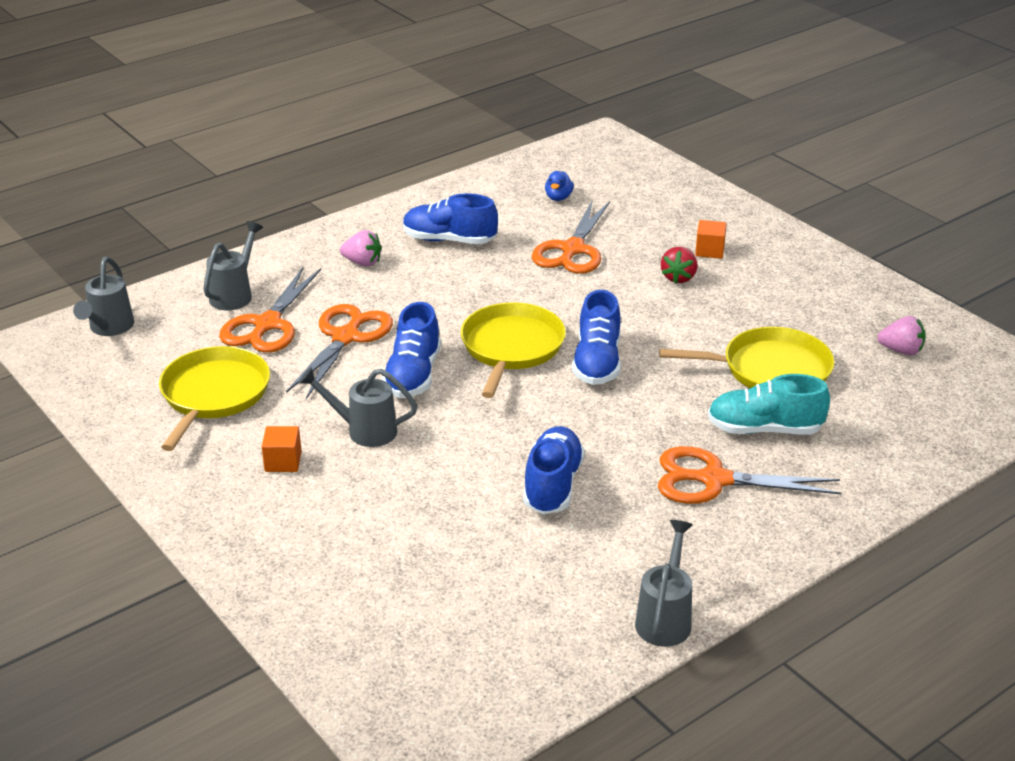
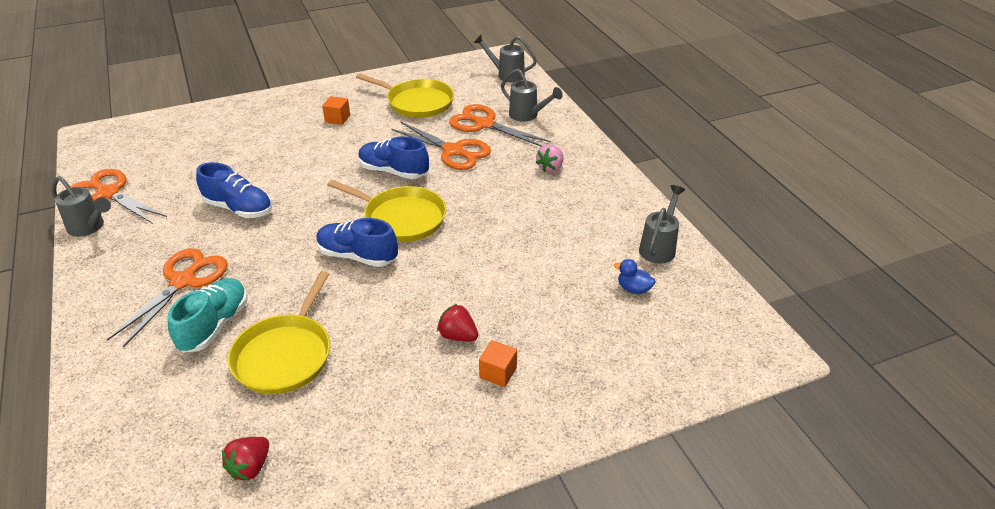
camera: 105 degrees right, 5 degrees up
(363, 430) = (347, 147): grey watering can -> grey watering can (659, 247)
(449, 240) = (571, 212): blue shoe -> none
(572, 250) = (532, 278): orange scissors -> orange scissors (108, 193)
(901, 351) = (250, 467): pink strawberry -> red strawberry

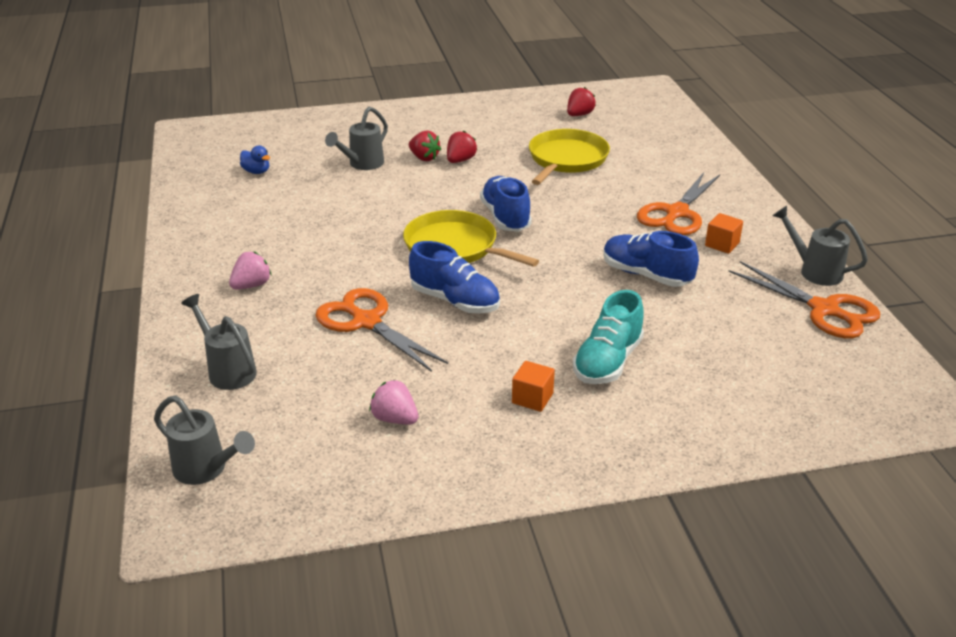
camera: 170 degrees left, 5 degrees down
(214, 325) = (632, 181): turquoise shoe -> turquoise shoe (607, 362)
(357, 256) = (505, 217): blue shoe -> blue shoe turned 135 degrees counterclockwise
(414, 336) = (460, 160): none -> red strawberry
(417, 102) = (395, 419): yellow pan -> pink strawberry
(484, 124) = (302, 361): orange scissors -> none
(498, 373) = (401, 138): orange cube -> orange cube (722, 244)
(659, 247) = (202, 198): grey watering can -> grey watering can (362, 164)

